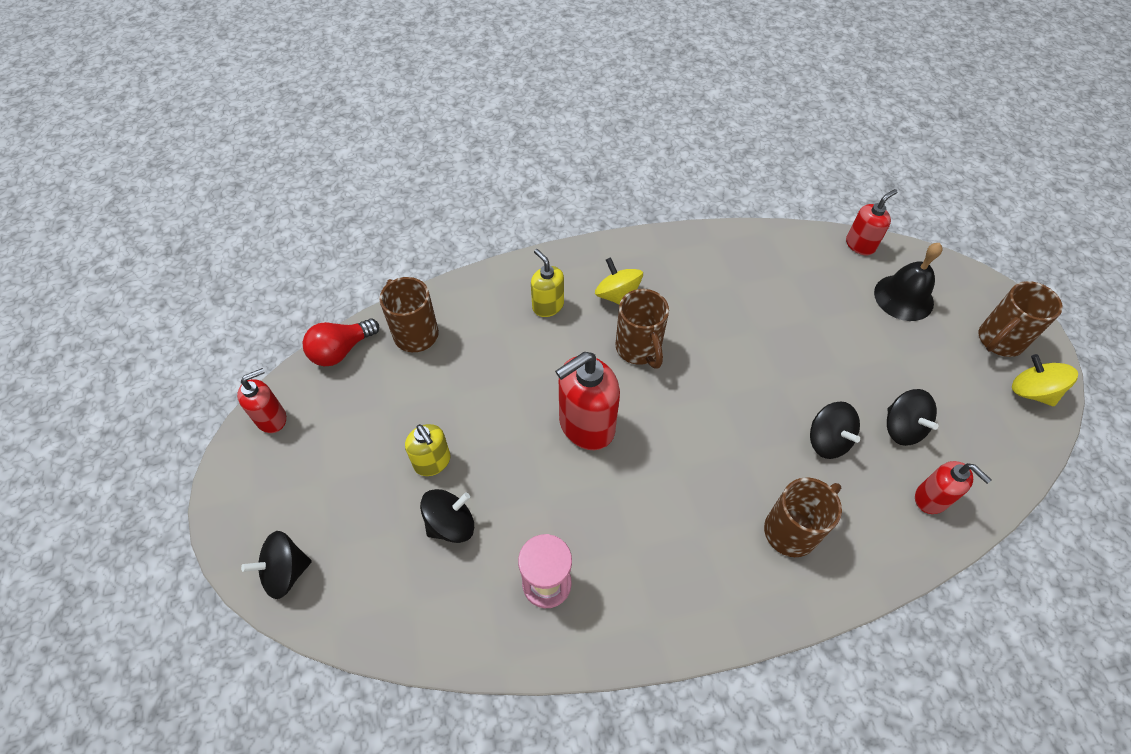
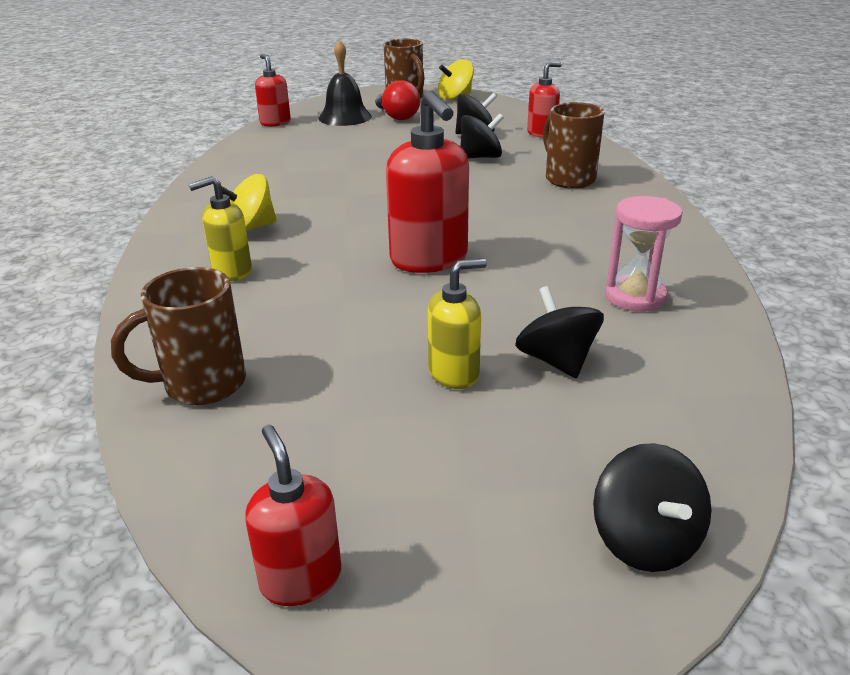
camera: 80 degrees left, 25 degrees down
(341, 350) = (183, 474): red light bulb -> red light bulb (397, 117)
(639, 349) = (336, 223): brown mug -> none

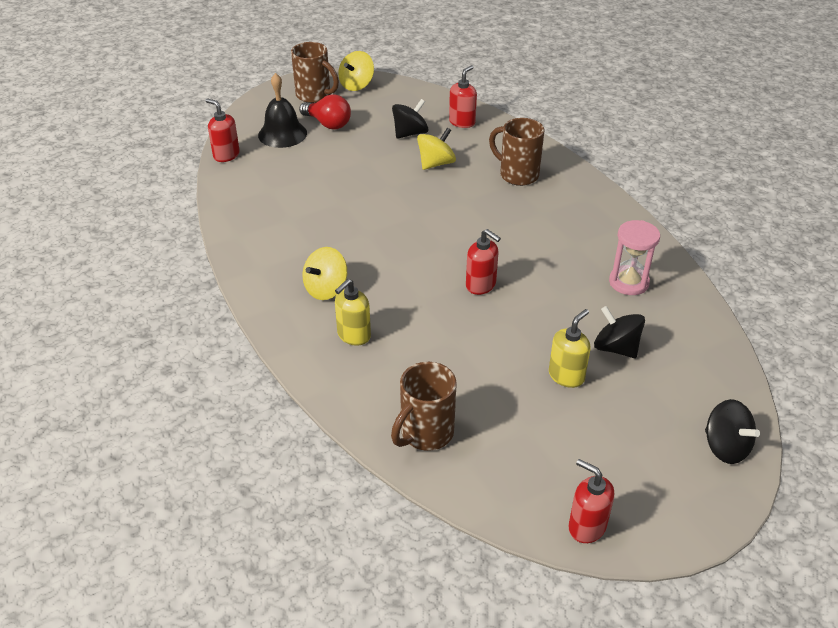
camera: 25 degrees left, 10 degrees up
(429, 260) = (481, 285): red soap dispenser -> red soap dispenser, size x0.59
(480, 157) = (436, 163): black spinning top -> yellow spinning top

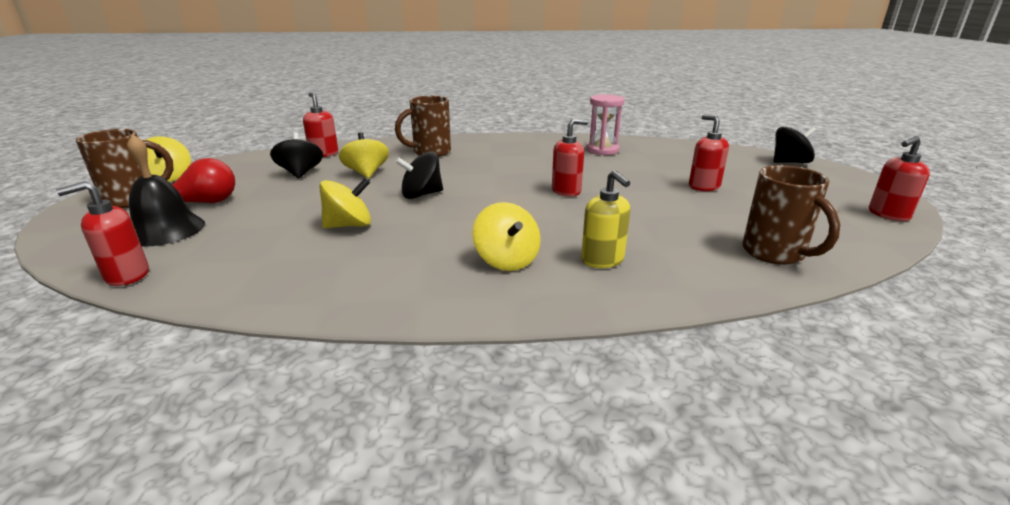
camera: 65 degrees left, 15 degrees down
(335, 200) = (349, 225): none -> yellow spinning top
(566, 376) = (703, 187): yellow soap dispenser -> red soap dispenser
(616, 348) = (675, 167): black spinning top -> black spinning top (421, 195)

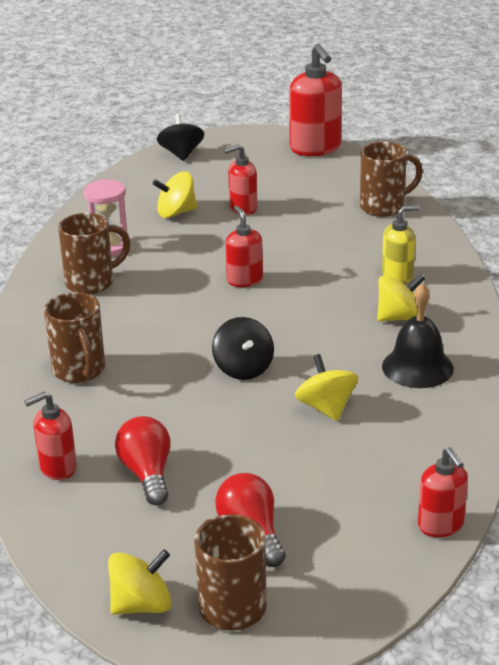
camera: 85 degrees left, 5 degrees up
(165, 230) = (334, 537): black bell -> black bell (417, 367)
(300, 173) = (147, 474): black spinning top -> red light bulb
(366, 173) = (159, 416): yellow spinning top -> yellow spinning top (176, 212)
(547, 149) = (92, 283): none -> brown mug
(888, 215) = (315, 148): red soap dispenser -> red soap dispenser, size x1.70

